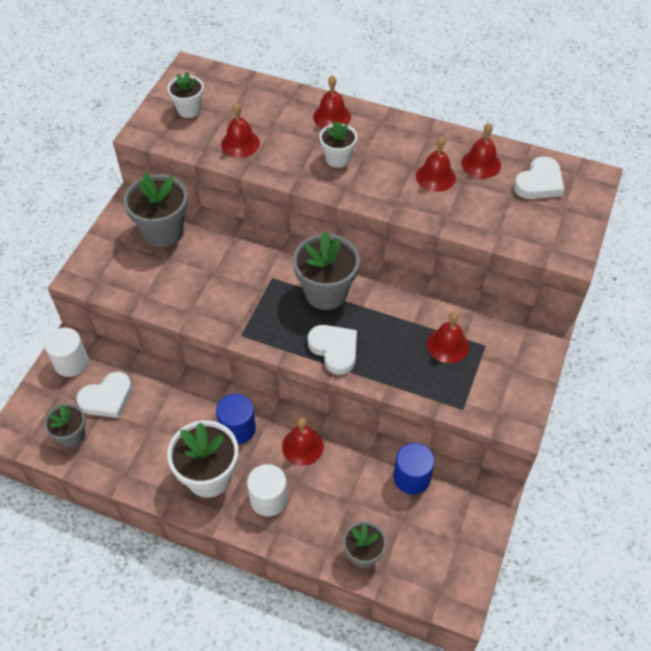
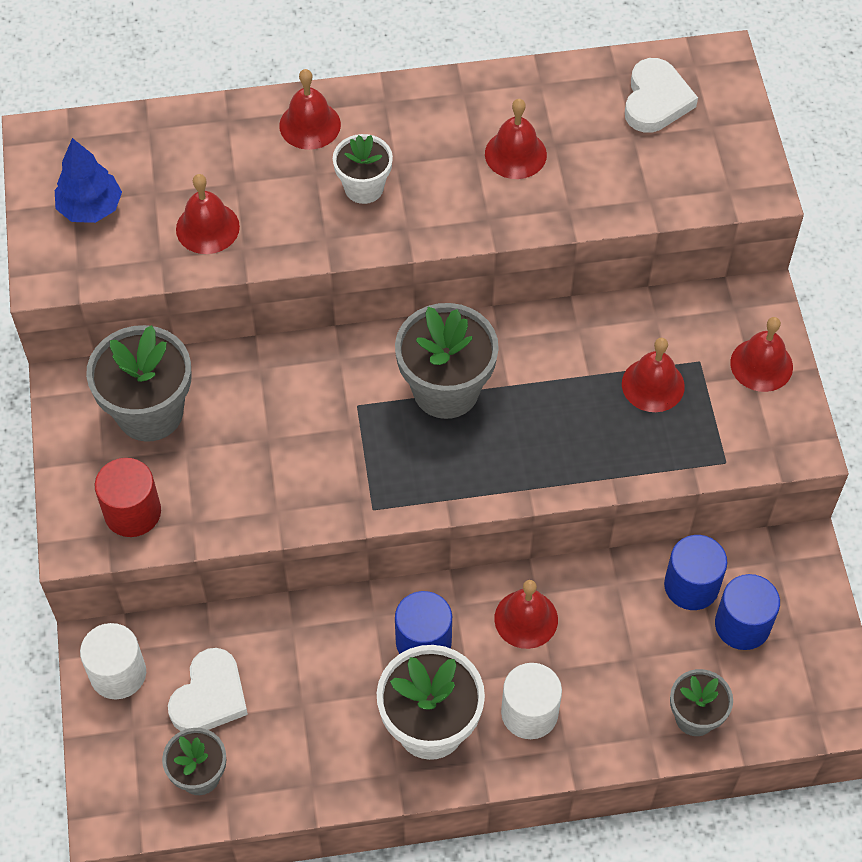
camera: 30 degrees left, 5 degrees up
(117, 276) = (132, 512): none -> red cylinder
(189, 110) = (90, 208): white flower pot -> blue tree
(334, 350) = (512, 465): white heart -> none
(428, 516) = (742, 625): none -> blue cylinder
(481, 164) = (563, 106): red bell -> red bell (761, 365)

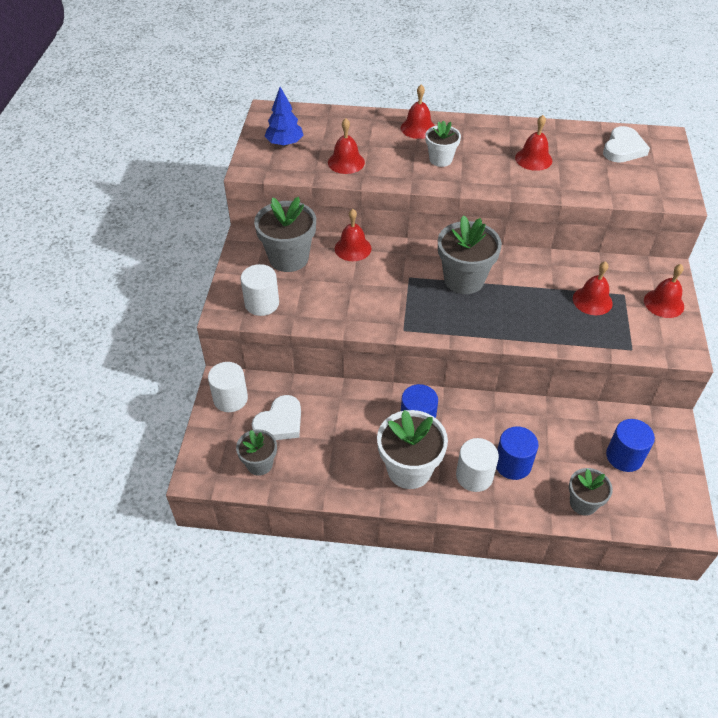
camera: 15 degrees right, 10 degrees down
(132, 512) = (262, 303): red cylinder -> white cylinder
(526, 619) = (484, 423): red bell -> red bell (353, 248)
(691, 585) = (594, 427): blue cylinder -> blue cylinder (512, 464)

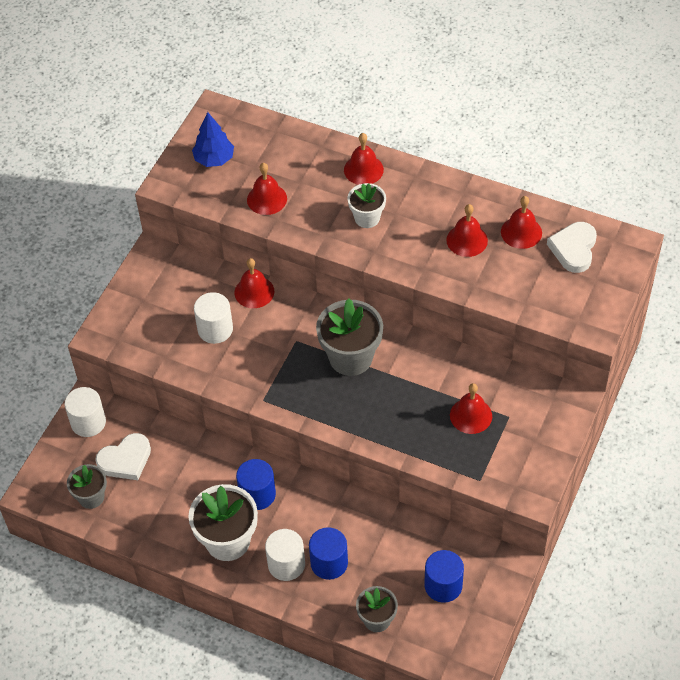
camera: 20 degrees right, 5 degrees up
(262, 303) = (138, 335): white cylinder -> white cylinder (215, 329)
(288, 258) = (184, 288): grey flower pot -> none
(623, 149) = (573, 249): white heart -> white heart turned 150 degrees clockwise
(663, 303) = (544, 437): red bell -> red bell (521, 232)

